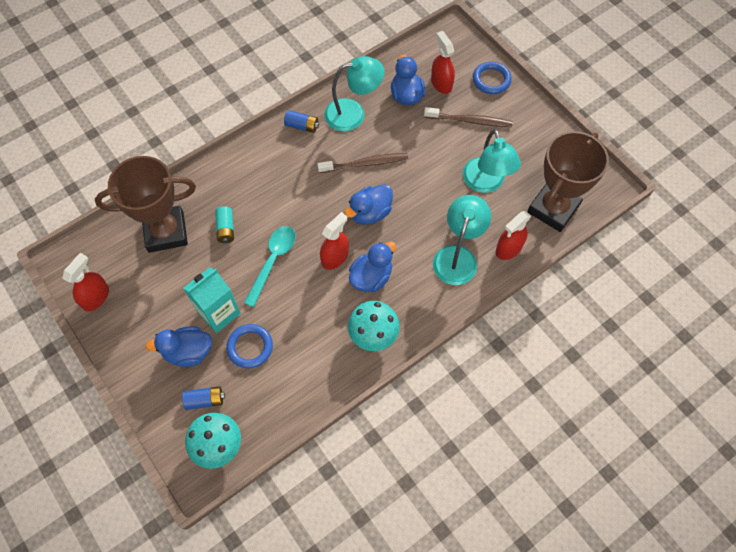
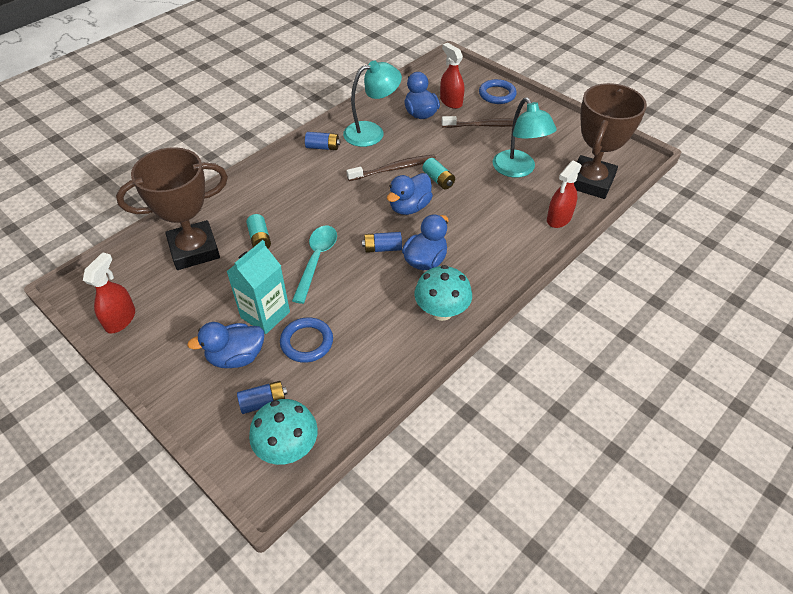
camera: 10 degrees left, 15 degrees down
(335, 257) = (382, 248): red spray bottle -> blue battery
(405, 184) = (438, 180): none -> turquoise battery
(457, 256) = (509, 231): turquoise lamp -> none

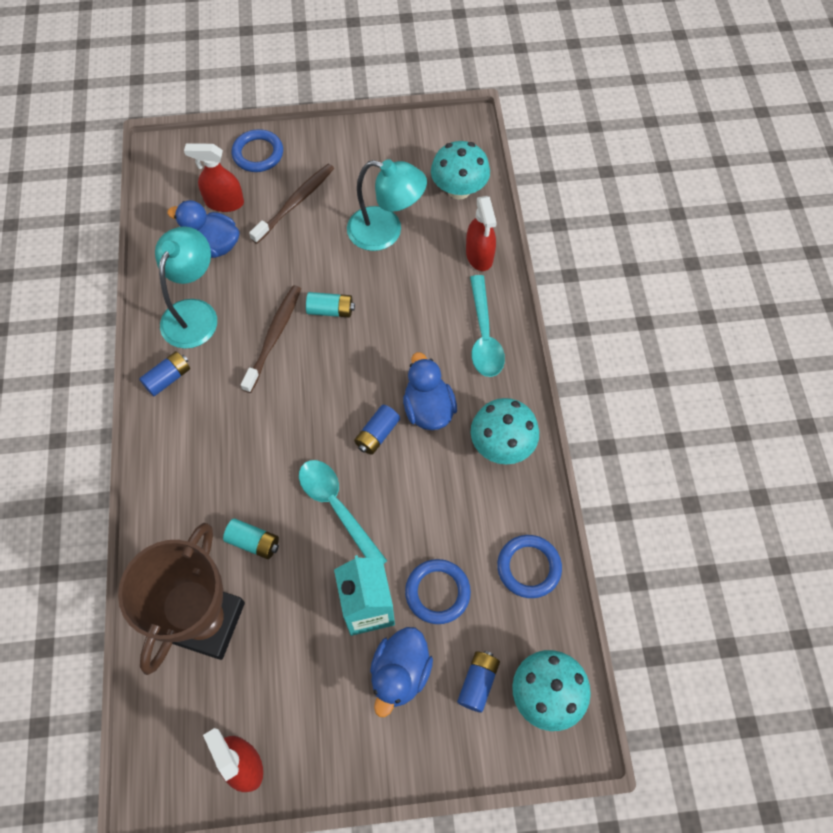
camera: 50 degrees left, 15 degrees up
(370, 380) = (528, 567): none -> blue ring
(409, 207) = (344, 366): blue duck -> none
(506, 255) = (484, 336): none -> turquoise spoon
(590, 182) = (459, 189): brown trophy -> turquoise mushroom

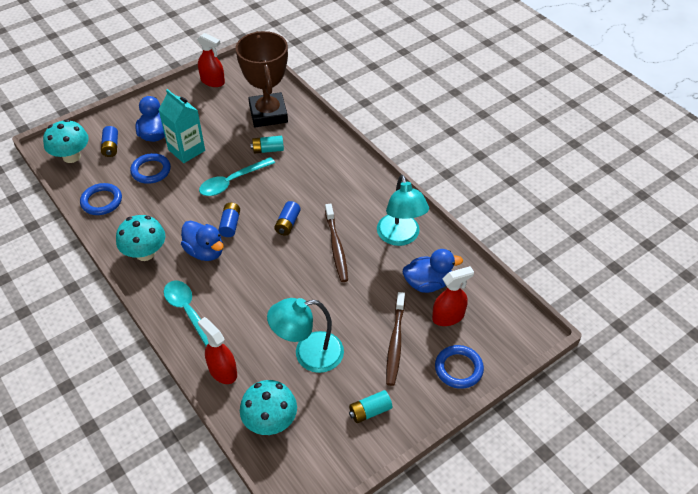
camera: 150 degrees right, 15 degrees down
(168, 378) = (382, 197): blue battery -> blue battery (288, 223)
(330, 310) = (310, 280): turquoise battery -> turquoise battery (370, 411)
(337, 507) = (232, 182): turquoise spoon -> turquoise spoon turned 120 degrees clockwise

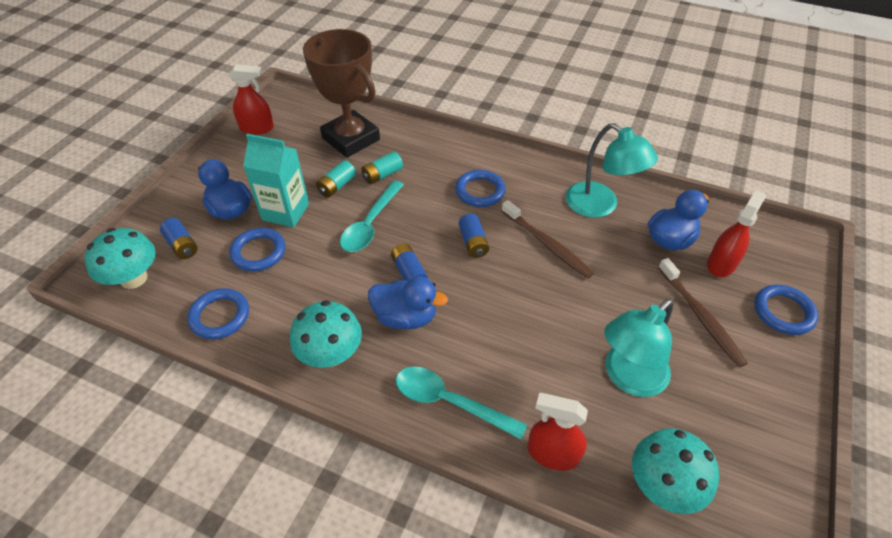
camera: 30 degrees left, 0 degrees up
(324, 189) = (480, 191): none -> blue ring
(370, 411) = (751, 408): turquoise battery -> turquoise battery (337, 186)

